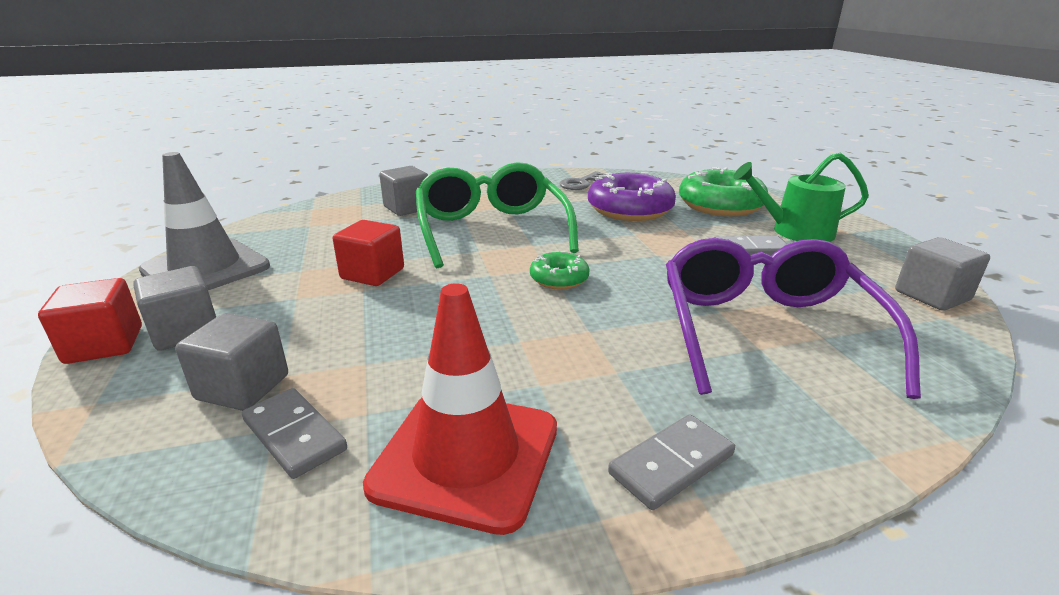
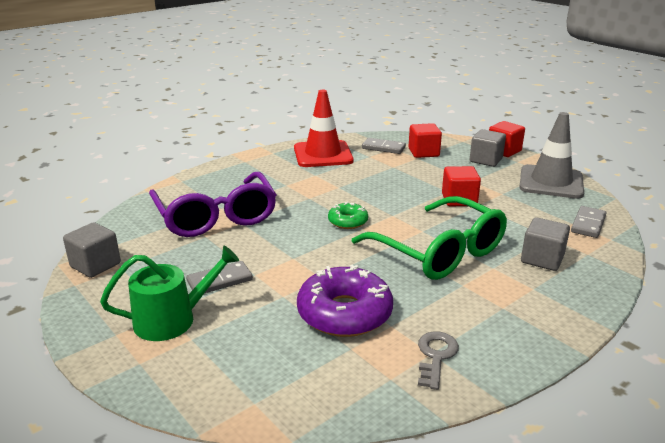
camera: 155 degrees right, 0 degrees up
(243, 387) = (423, 152): grey cube -> red cube
(671, 464) = (255, 165): grey domino -> grey domino (588, 224)
(720, 205) = (249, 351): green donut -> none

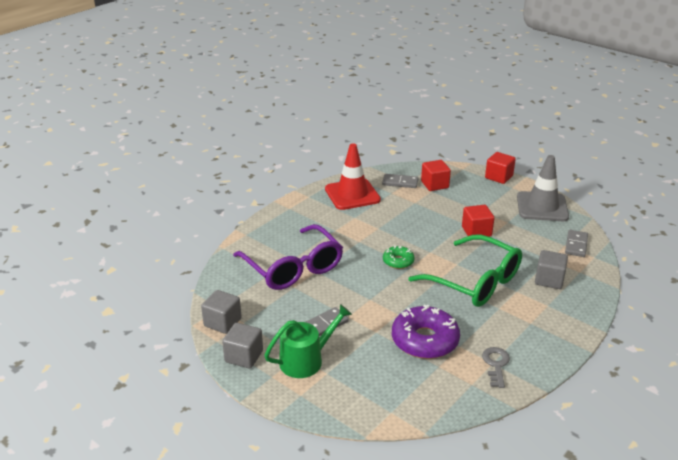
camera: 10 degrees left, 5 degrees up
(486, 160) = (487, 188): grey cube -> grey cube (244, 356)

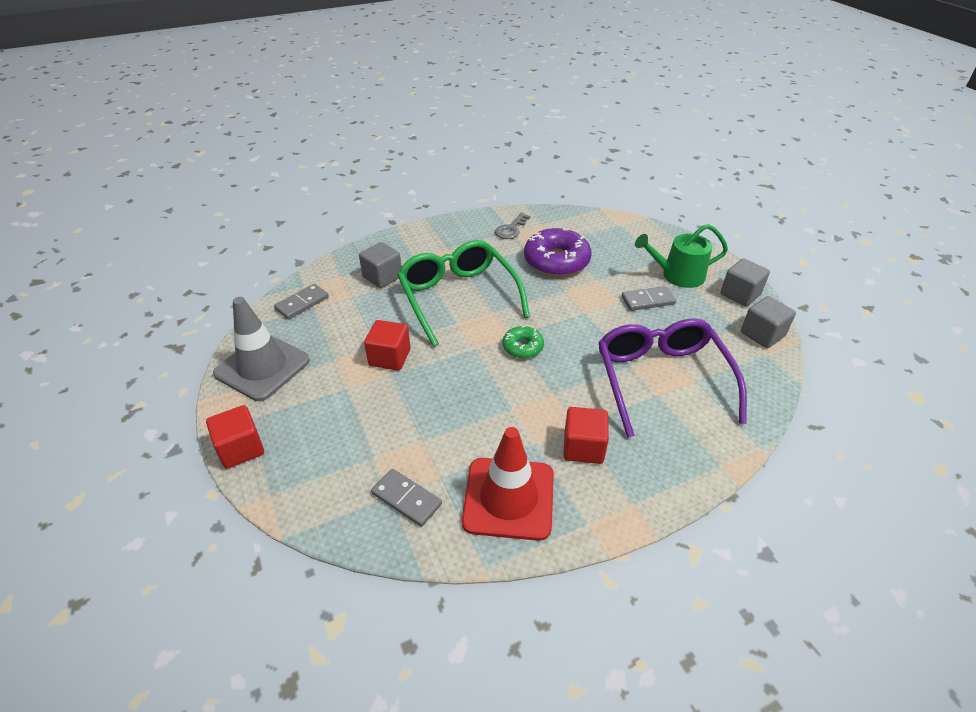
camera: 155 degrees left, 10 degrees up
(434, 185) = (356, 470): red cube -> red cube (583, 447)

